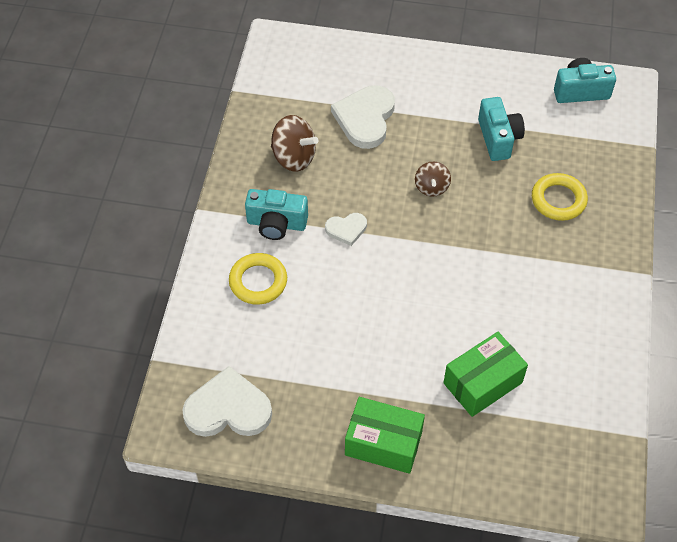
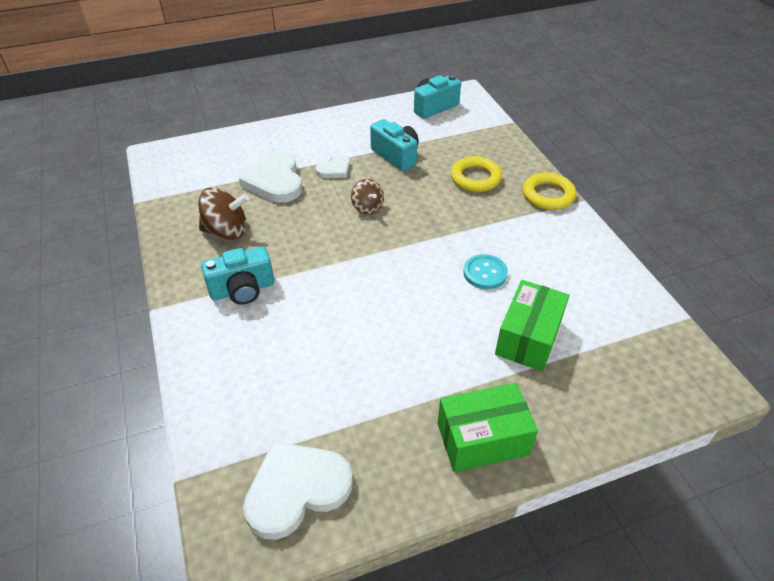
camera: 30 degrees left, 10 degrees down
(258, 281) = (254, 347): yellow ring -> yellow ring (548, 195)
(346, 229) = (314, 267): white heart -> white heart (334, 169)
(491, 305) = (485, 273): none -> turquoise button

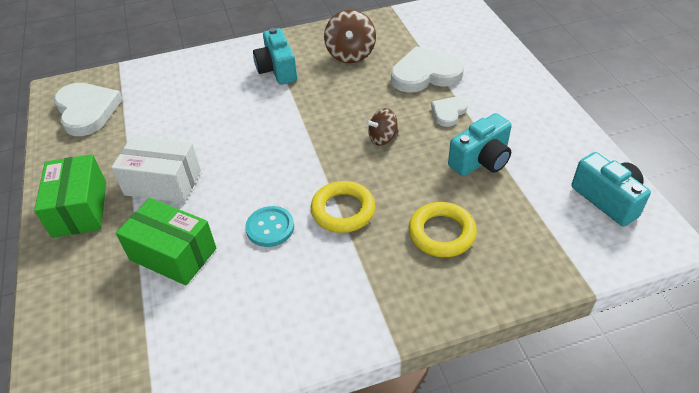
camera: 95 degrees right, 0 degrees up
(334, 169) = (448, 112): white heart -> white heart turned 75 degrees clockwise
(435, 365) = (163, 183): none -> white box
(548, 195) = (408, 310): yellow ring -> yellow ring (343, 210)

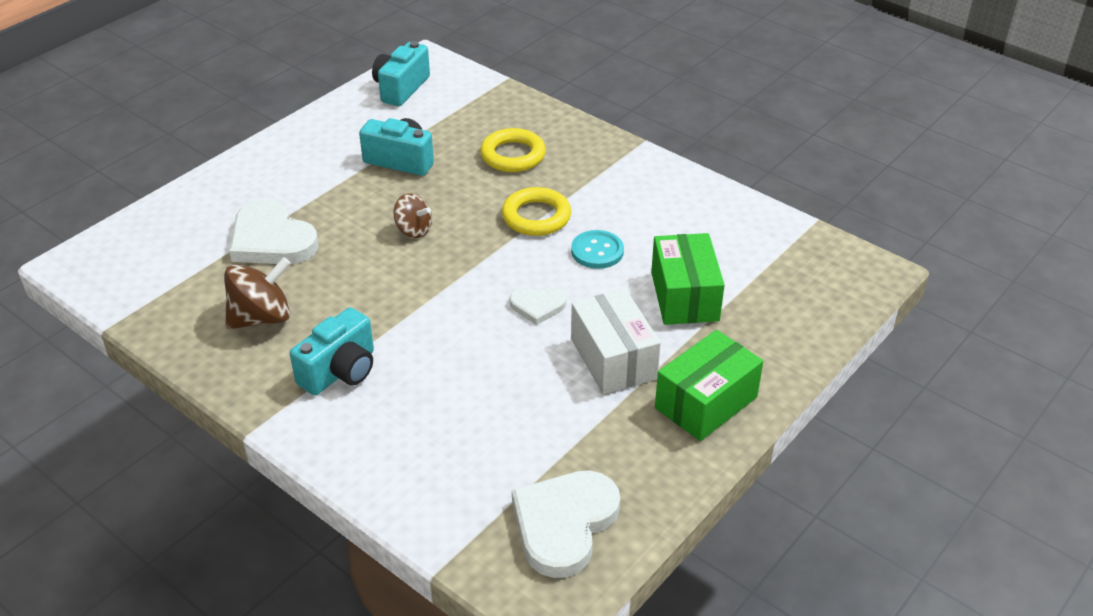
camera: 125 degrees left, 5 degrees down
(448, 112) = (337, 201): white heart -> white heart (537, 306)

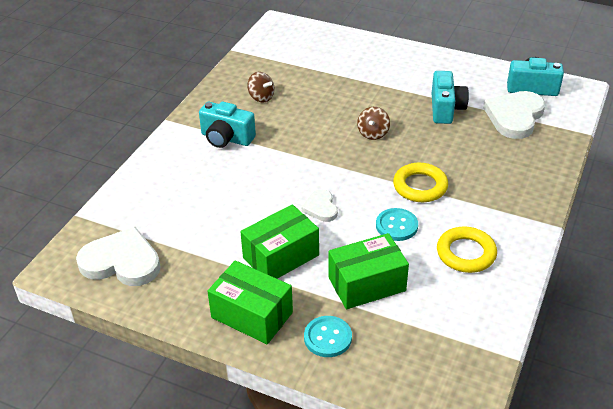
camera: 75 degrees right, 0 degrees up
(262, 317) = (261, 97): brown spinning top -> brown spinning top, size x0.63
(271, 239) = (333, 81): white heart -> white heart (514, 117)
(513, 155) = (487, 159): yellow ring -> yellow ring (466, 253)
(613, 359) = (281, 256): white box -> green box
(758, 345) = (327, 338): none -> turquoise button

